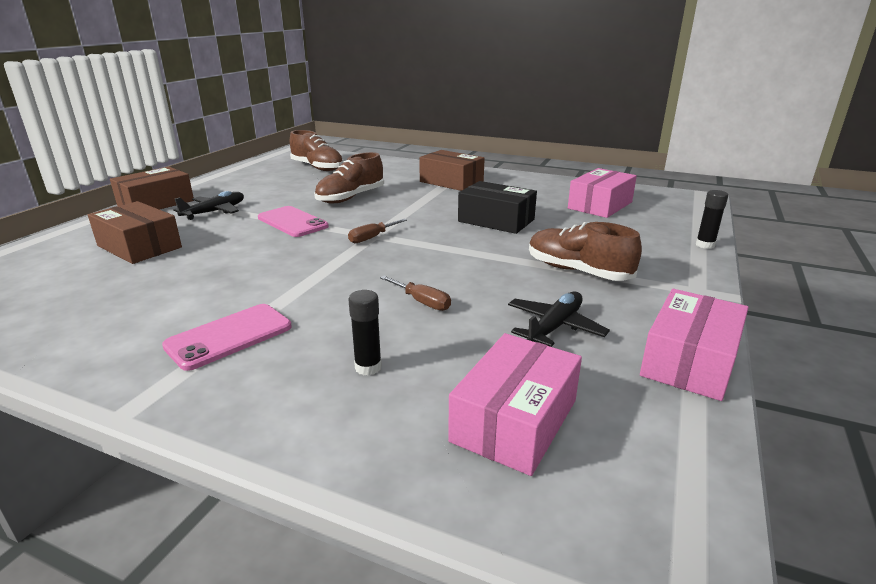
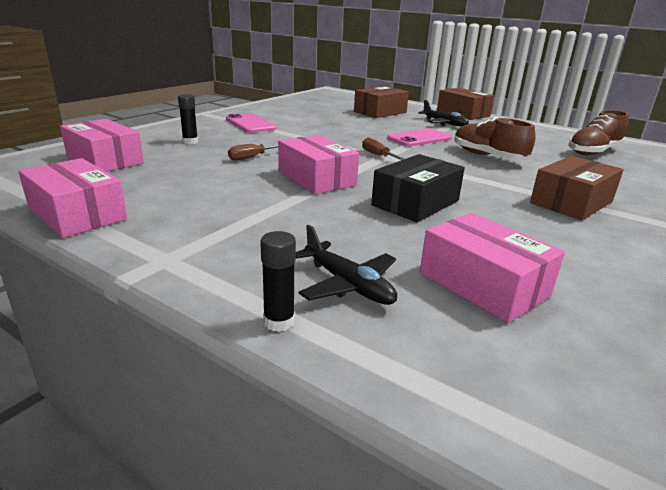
camera: 100 degrees right, 0 degrees up
(469, 258) = (316, 178): none -> pink box
(554, 327) = (176, 185): black plane -> black plane (348, 285)
(578, 271) = (259, 213): brown shoe -> none

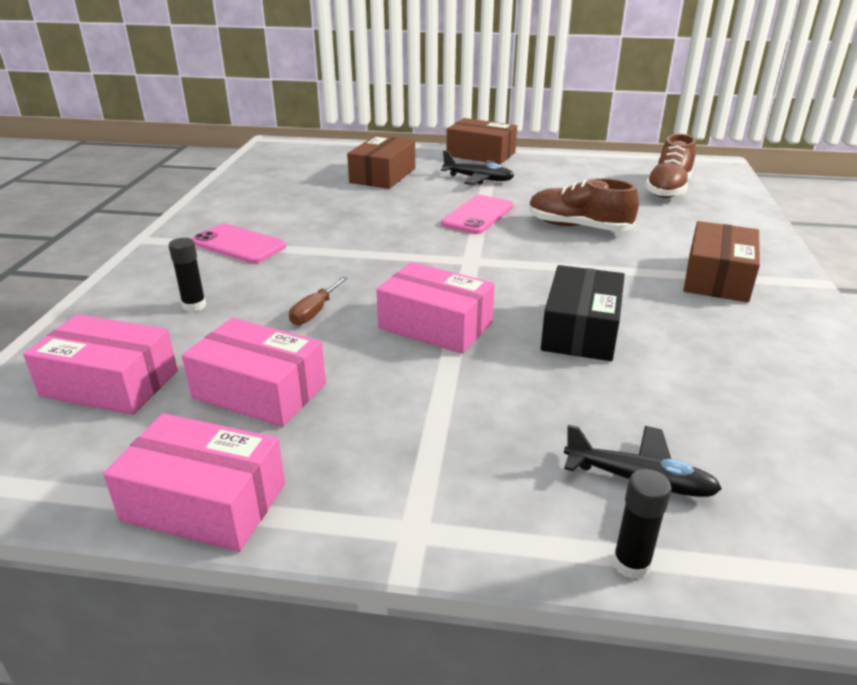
camera: 25 degrees left, 5 degrees up
(378, 155) = (462, 260): brown screwdriver -> none
(483, 284) = (750, 427): pink box -> pink box (259, 390)

